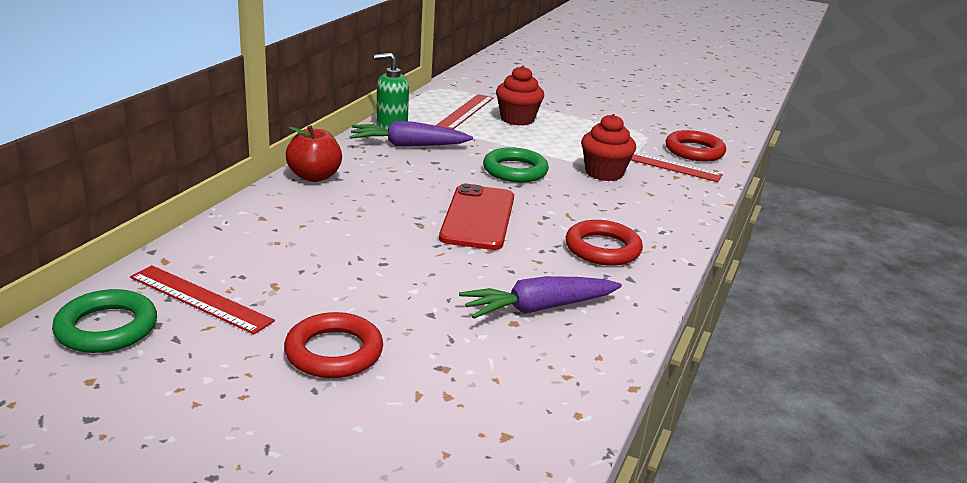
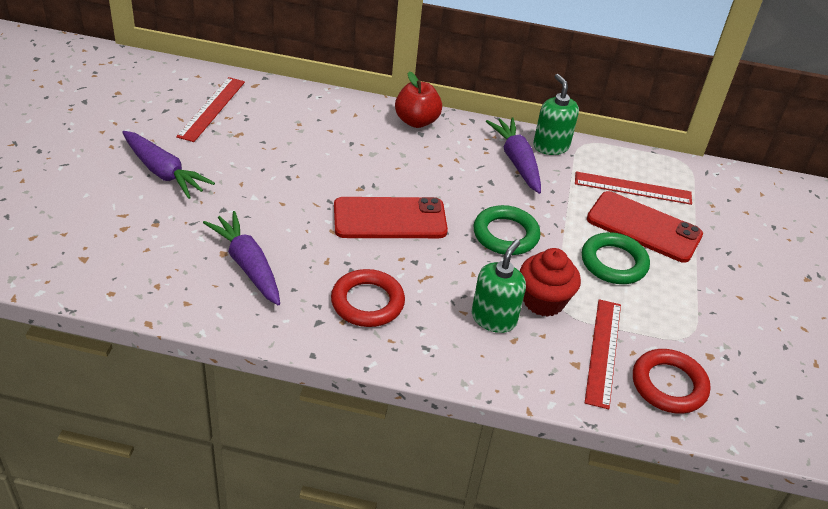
camera: 75 degrees right, 15 degrees up
(107, 328) = (170, 84): green ring -> green ring (614, 263)
(334, 352) = (163, 172): red ring -> purple carrot
(517, 119) = (644, 227): red cupcake -> red phone
(625, 196) = (494, 318): none -> green soap dispenser

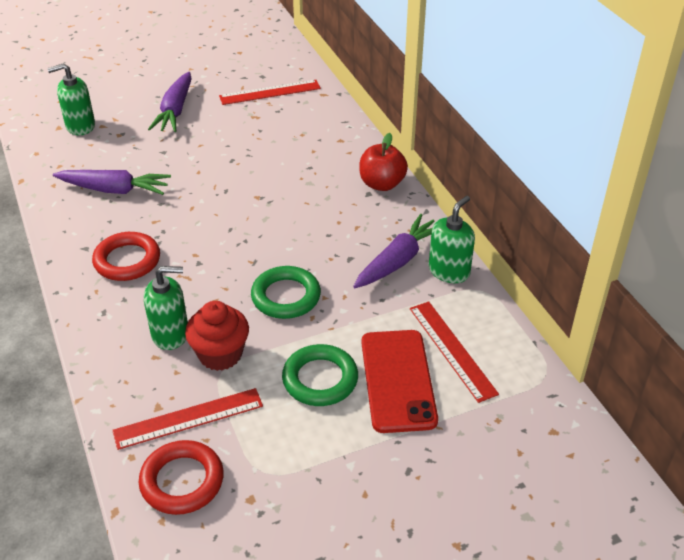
camera: 60 degrees right, 0 degrees up
(104, 242) = (80, 126): none -> green soap dispenser
(247, 265) = (114, 190): purple carrot -> purple carrot turned 75 degrees clockwise
(390, 219) = (236, 227): red phone -> none

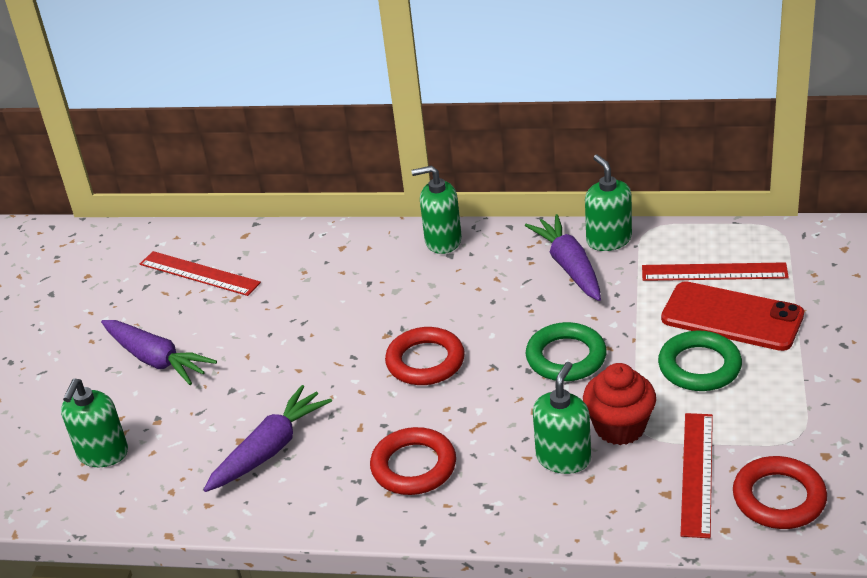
camera: 55 degrees left, 5 degrees down
(239, 226) = (425, 361): none -> red ring
(270, 92) = (199, 273): red ruler -> red ruler turned 75 degrees counterclockwise
(382, 184) = (443, 241): red apple -> green soap dispenser

